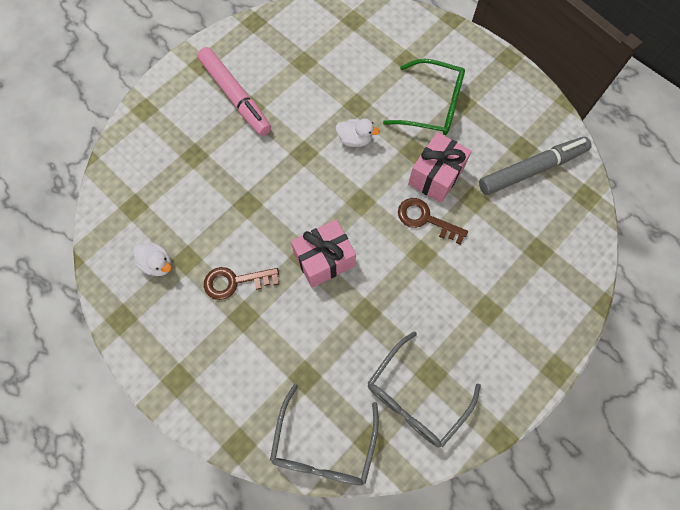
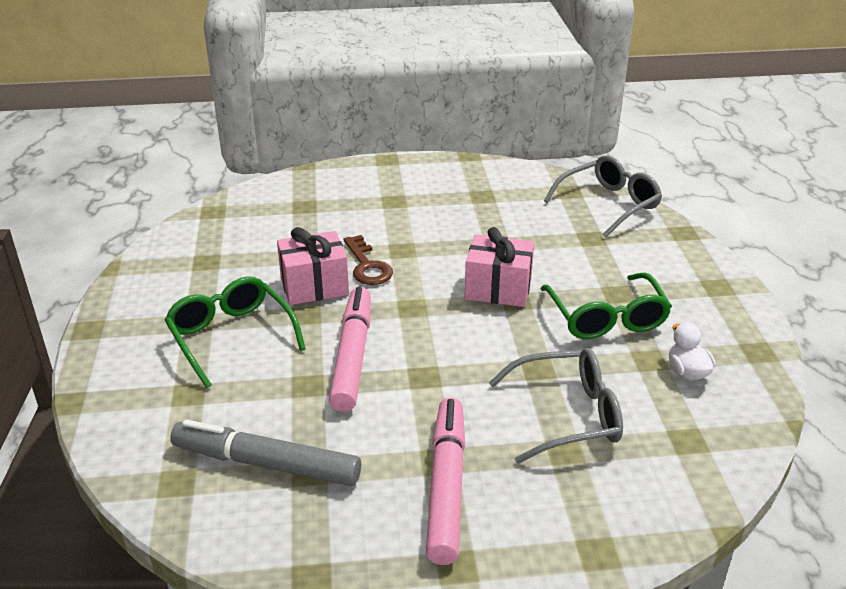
camera: 140 degrees left, 35 degrees down
(235, 281) = (606, 318): brown key -> green glasses
(355, 139) = (352, 356): white duck -> pink marker
(415, 397) = (509, 192): grey glasses -> grey glasses (568, 415)
(532, 169) = (224, 246): grey marker -> grey marker (266, 463)

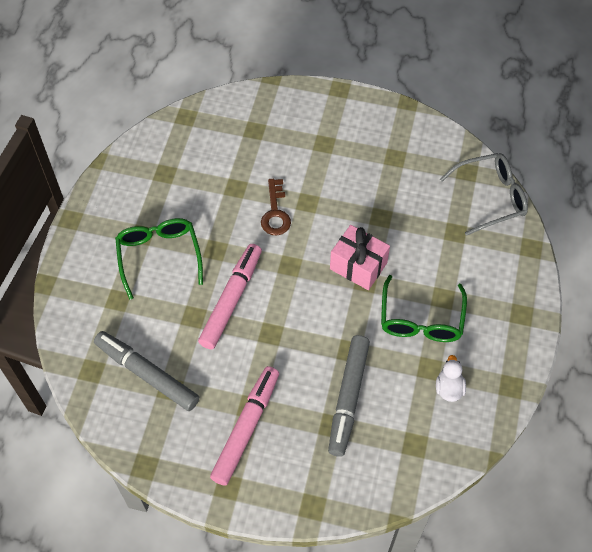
camera: 20 degrees right, 25 degrees up
(314, 286) = (230, 223): pink gift -> none
(568, 415) = (348, 398): grey glasses -> grey marker

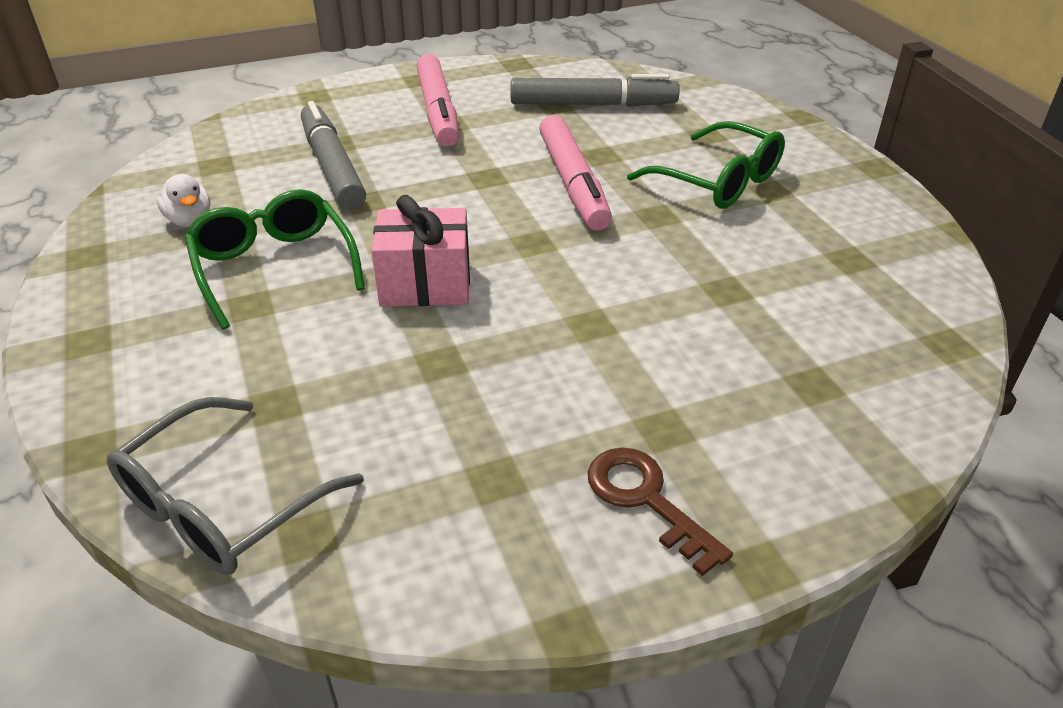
camera: 145 degrees right, 20 degrees down
(275, 213) = (626, 288): brown key -> brown key (646, 500)

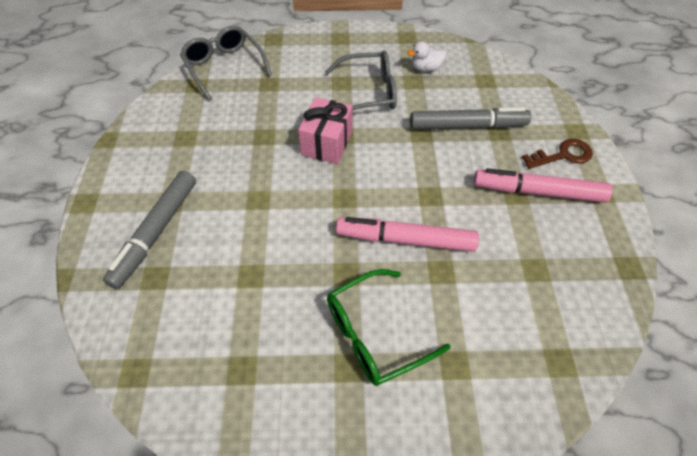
camera: 110 degrees right, 15 degrees up
(274, 267) = (369, 92): green glasses -> grey glasses
(593, 104) = (532, 297): grey marker -> grey marker (156, 232)
(646, 500) = (140, 180): brown key -> brown key (563, 155)

